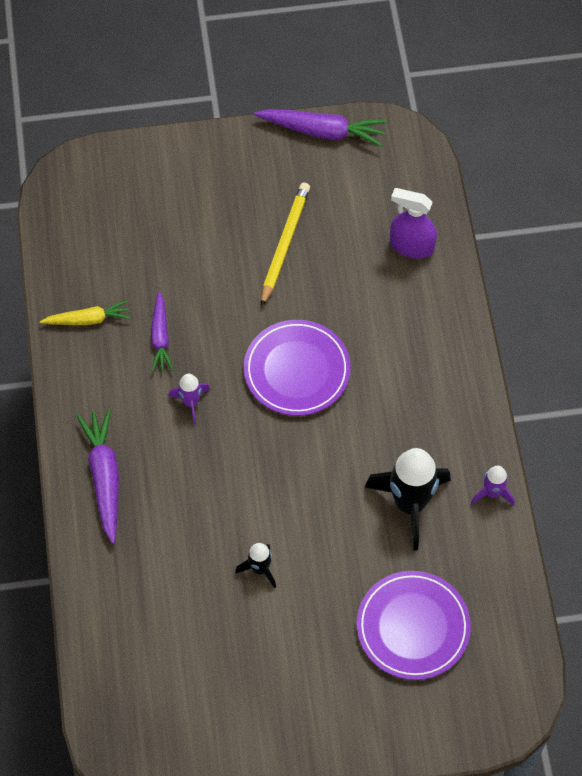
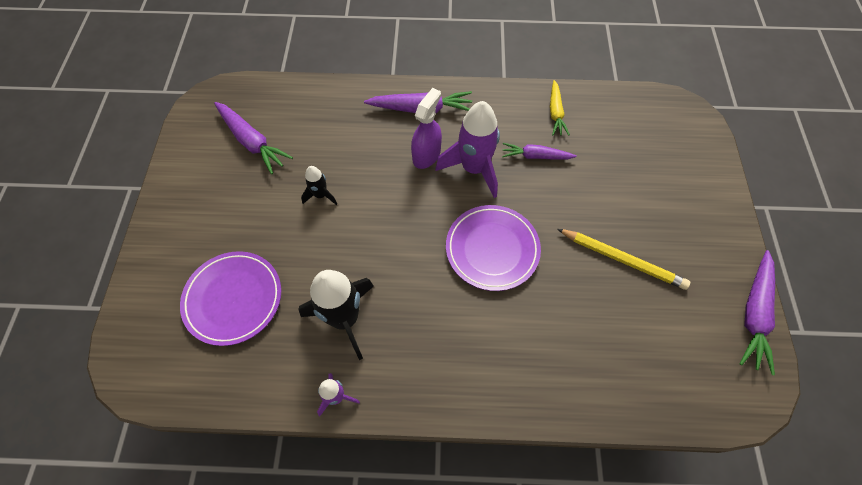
camera: 100 degrees right, 0 degrees up
(191, 402) = (473, 169): purple rocket -> purple rocket, size x2.00
(192, 678) = (252, 141): none -> purple carrot
(411, 246) = (619, 375): purple spray bottle -> purple spray bottle (426, 155)

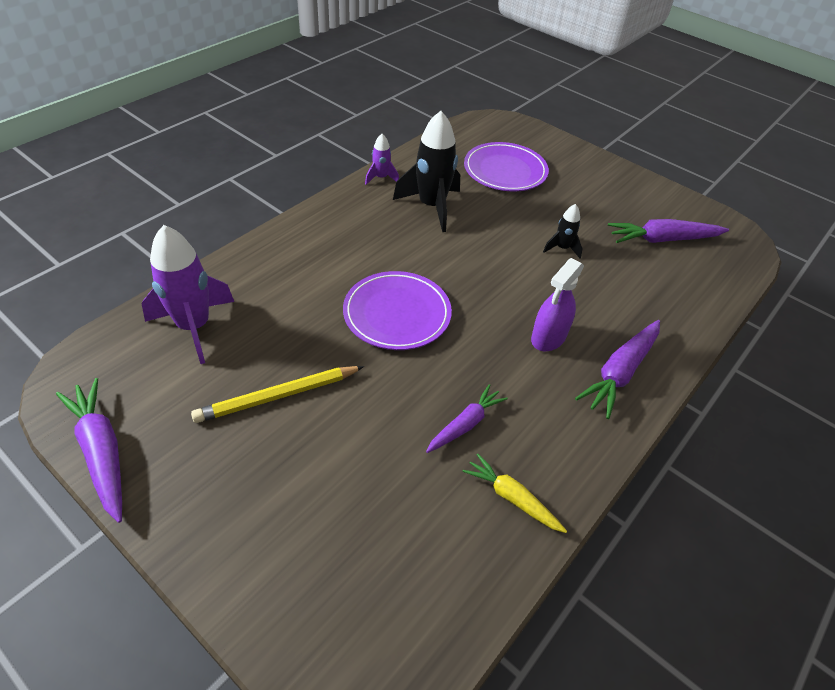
camera: 125 degrees right, 15 degrees down
(426, 155) = (548, 337): purple spray bottle -> purple spray bottle turned 60 degrees clockwise
(473, 169) = (498, 361): purple rocket -> purple rocket (194, 327)

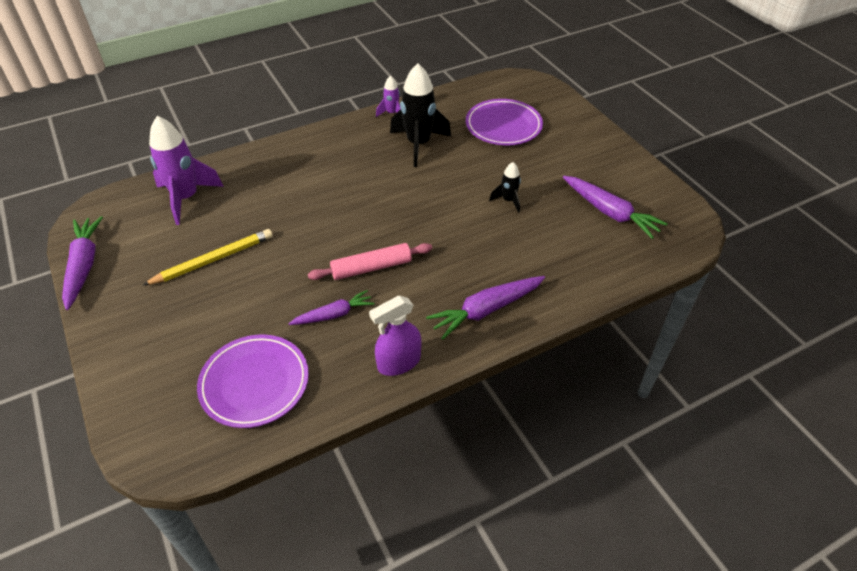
camera: 25 degrees right, 0 degrees up
(277, 396) = (213, 260): yellow pencil -> yellow pencil turned 150 degrees clockwise
(397, 314) = (335, 222): purple plate -> purple plate (254, 383)
(471, 357) = (371, 267): none -> pink rolling pin
(512, 498) = (333, 375): yellow carrot -> none
(548, 337) = (444, 268): purple spray bottle -> purple spray bottle (398, 362)
(663, 239) = (610, 212): purple carrot -> purple carrot turned 150 degrees counterclockwise

